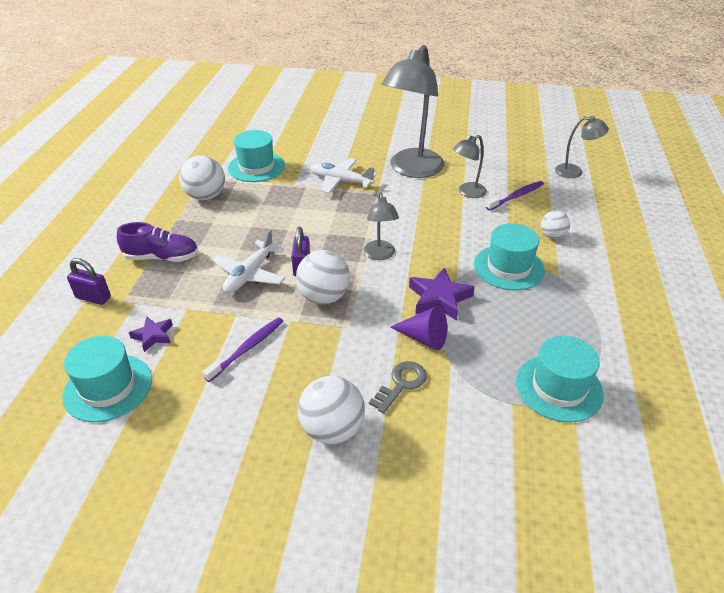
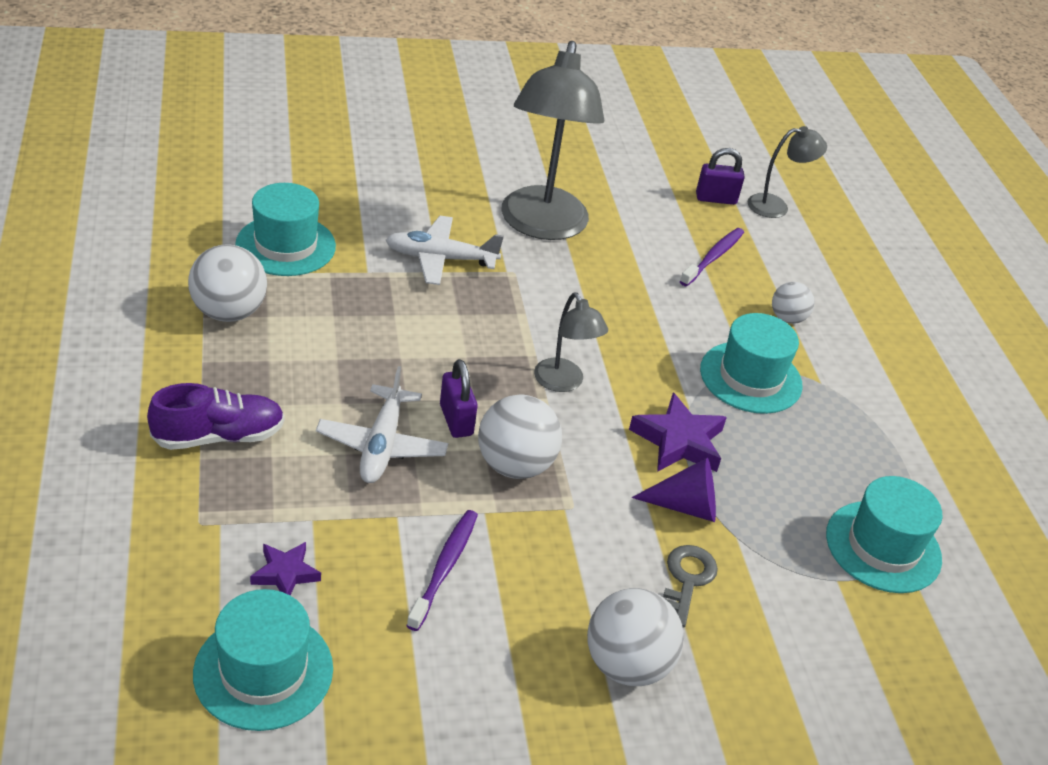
camera: 25 degrees left, 0 degrees up
(93, 297) = (143, 526): purple padlock -> purple padlock (716, 199)
(467, 192) = (641, 258): grey lamp -> none

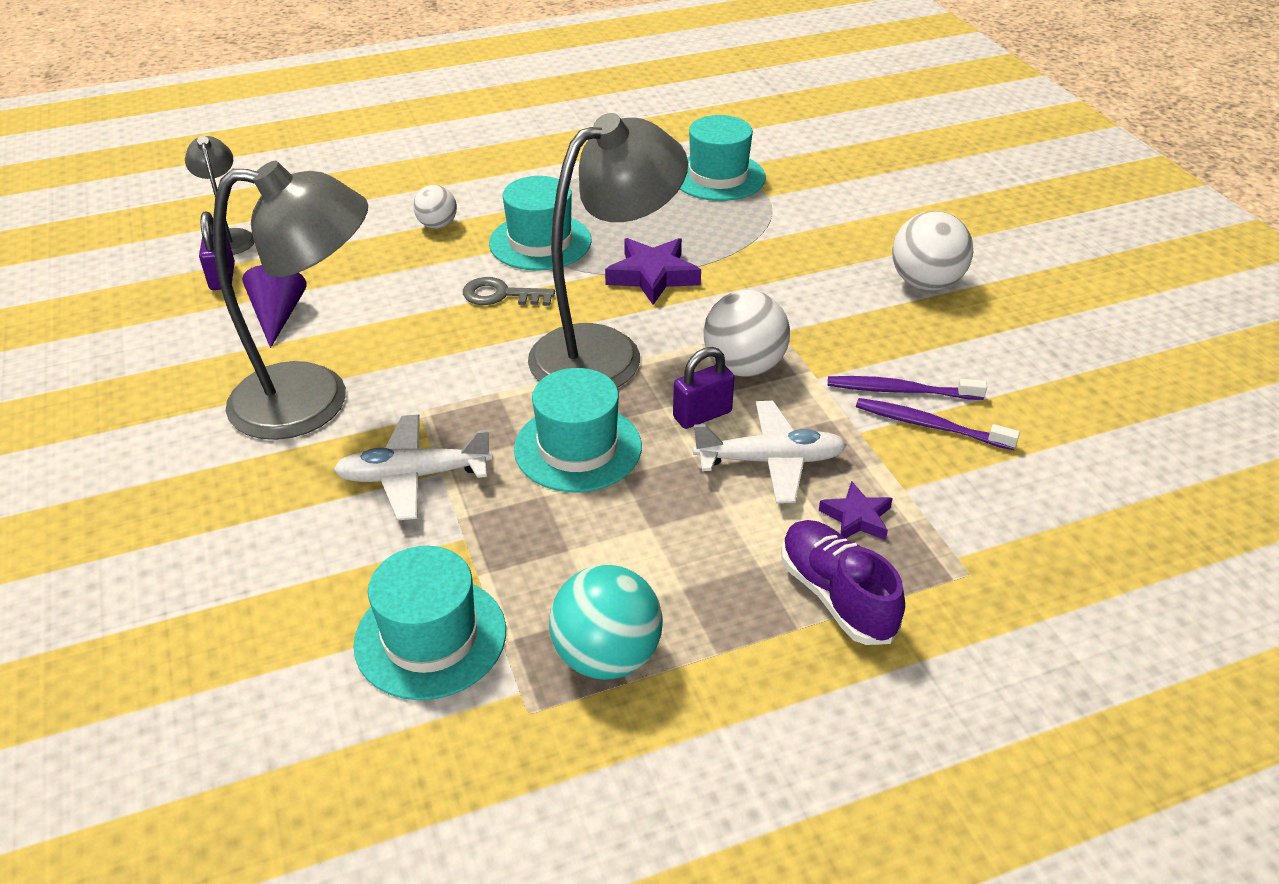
camera: 95 degrees left, 0 degrees up
(229, 312) = (607, 656): white ball -> turquoise ball
(263, 671) = (1096, 477): turquoise hat -> turquoise hat (578, 448)
(285, 573) = (983, 491): purple star -> purple star (856, 517)
(440, 259) = (413, 476): white plane -> white plane turned 90 degrees clockwise
(563, 383) = (605, 351): grey lamp -> grey lamp, size x2.05
(685, 506) = (734, 267): purple cone -> purple cone (278, 316)
(686, 580) = (818, 262): grey key -> grey key (501, 295)
(713, 257) = (344, 272): purple toothbrush -> purple toothbrush (930, 425)

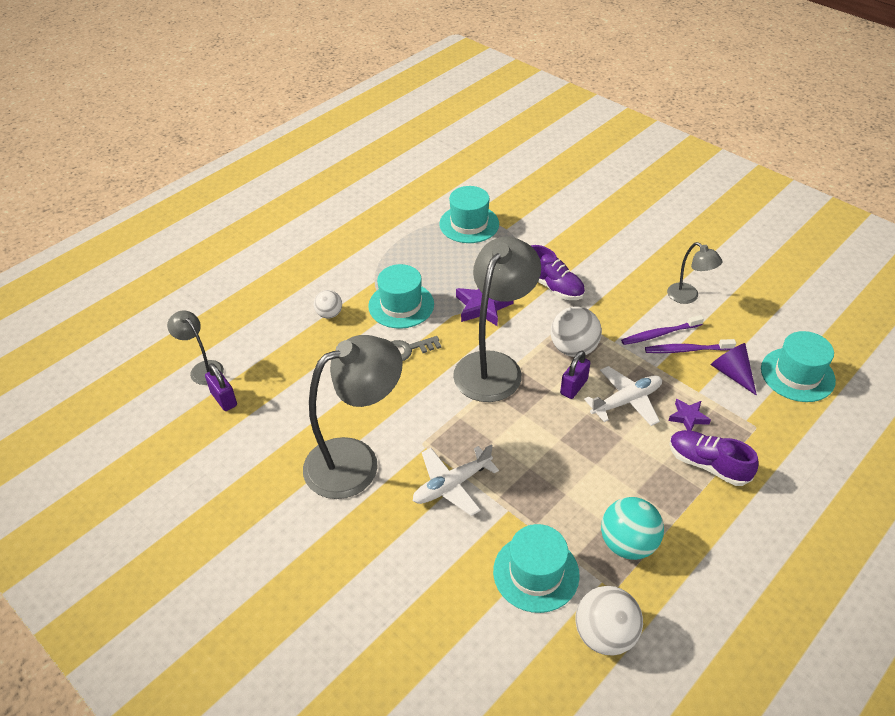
camera: 25 degrees left, 5 degrees up
(278, 316) = (284, 413): purple cone -> purple cone (732, 373)
(578, 448) = (525, 432): turquoise hat -> turquoise hat (797, 375)
(779, 282) = (553, 286): none -> purple shoe
(925, 283) = (628, 261): white ball -> white ball (605, 634)
(990, 356) = (688, 297): none -> grey lamp

